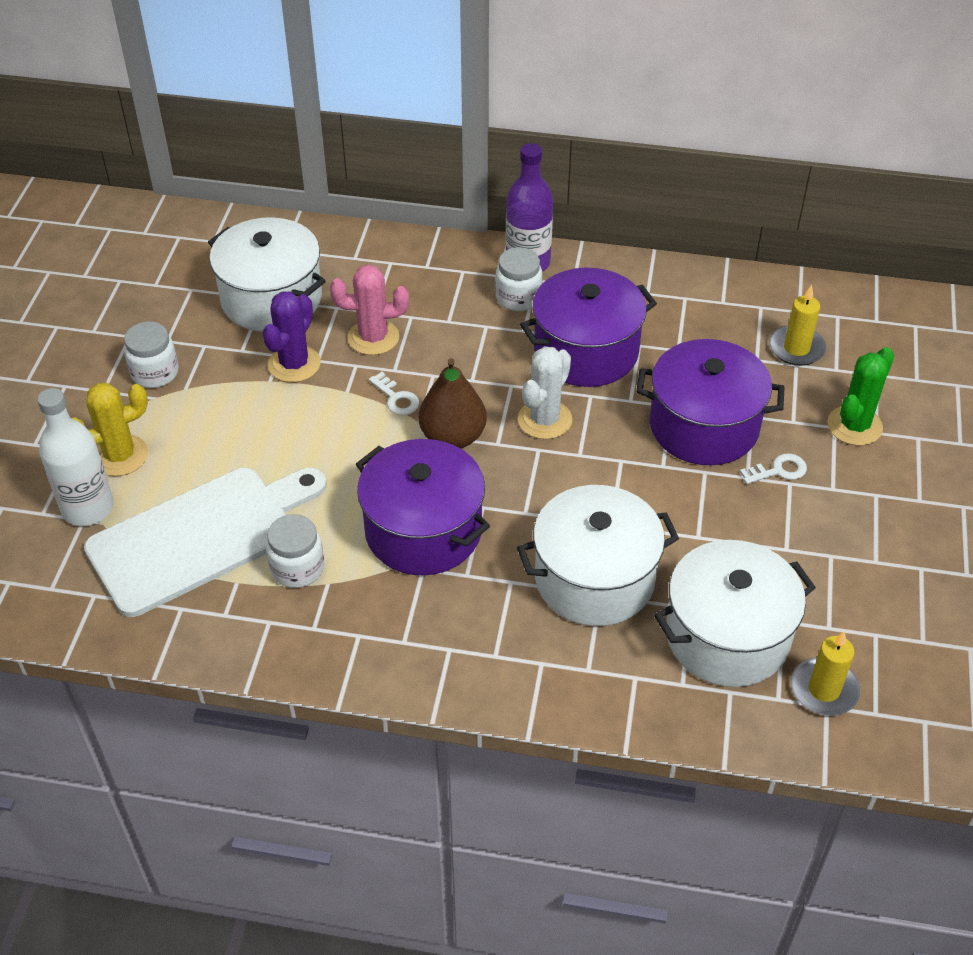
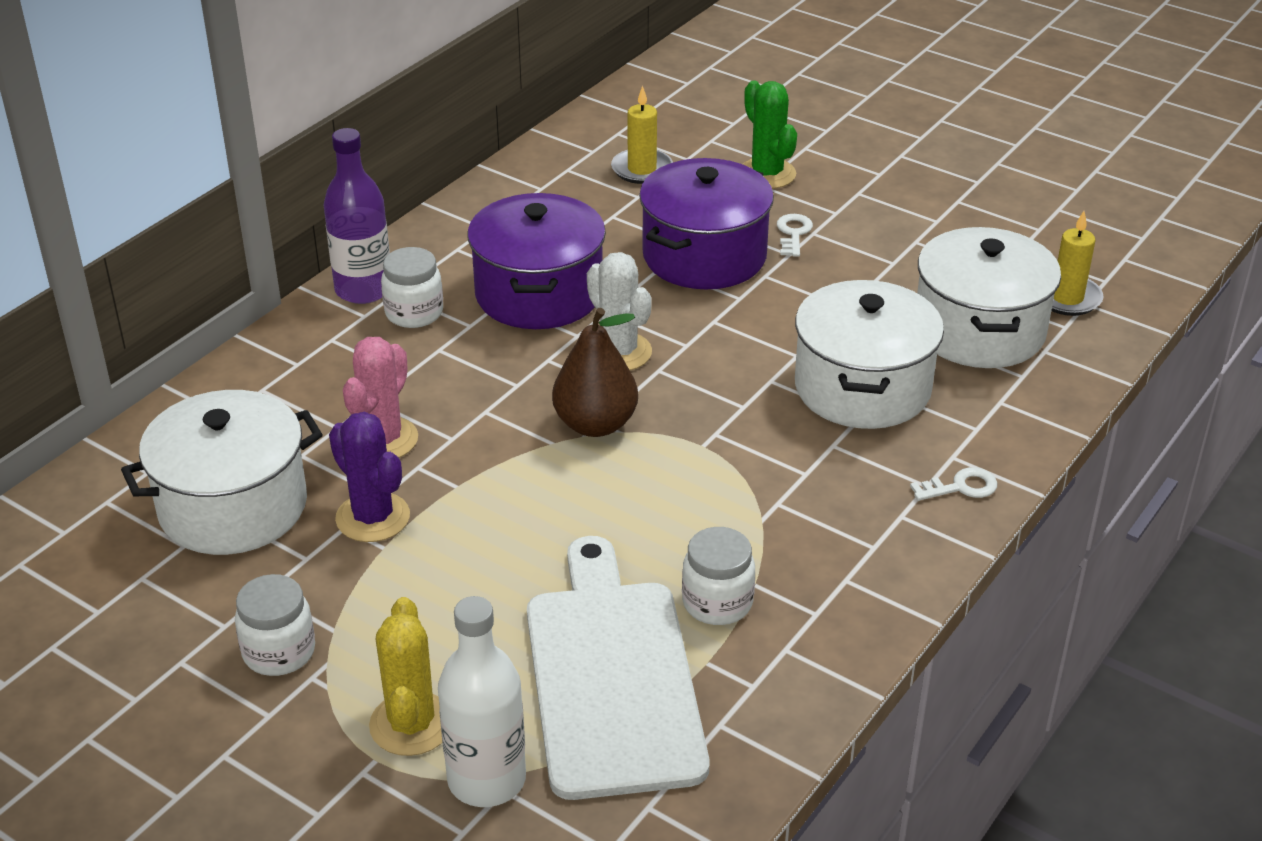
camera: 65 degrees left, 10 degrees down
(396, 398) = (501, 449): white key -> white key (961, 487)
(423, 530) = (722, 487): purple pot -> none

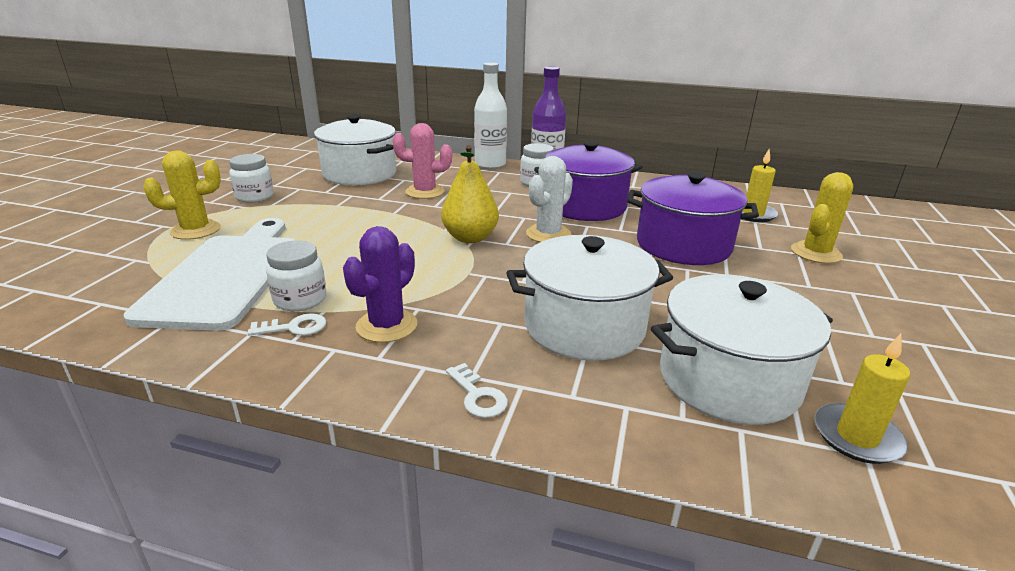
camera: 70 degrees right, 10 degrees down
(373, 517) = (360, 199): purple cactus -> purple cactus (387, 326)
(486, 780) = (145, 254): white bottle -> white bottle (490, 165)
(595, 424) = (470, 238): brown pear -> yellow pear
(612, 677) = (226, 275): white cutting board -> white cutting board turned 60 degrees counterclockwise
(767, 174) = (816, 253): green cactus -> yellow cactus
(793, 233) = (755, 272): white key -> white key (294, 327)

